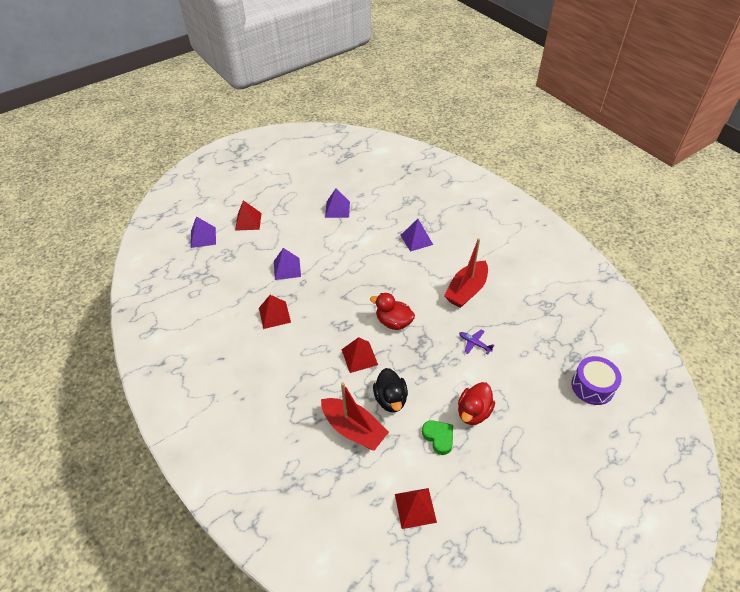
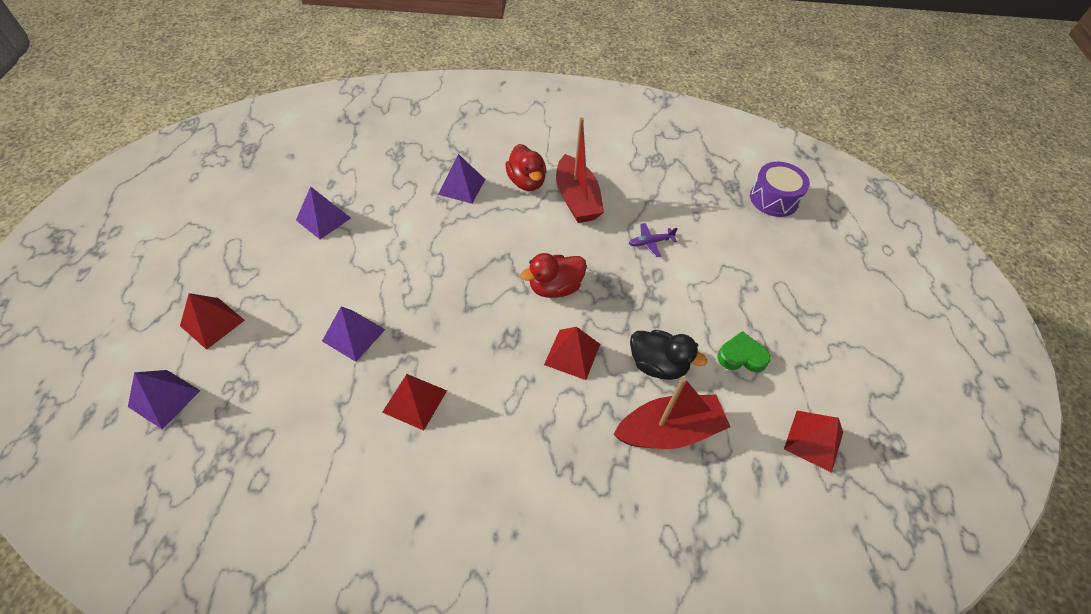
camera: 55 degrees left, 5 degrees up
(473, 412) = (733, 304): red duck -> red duck (526, 182)

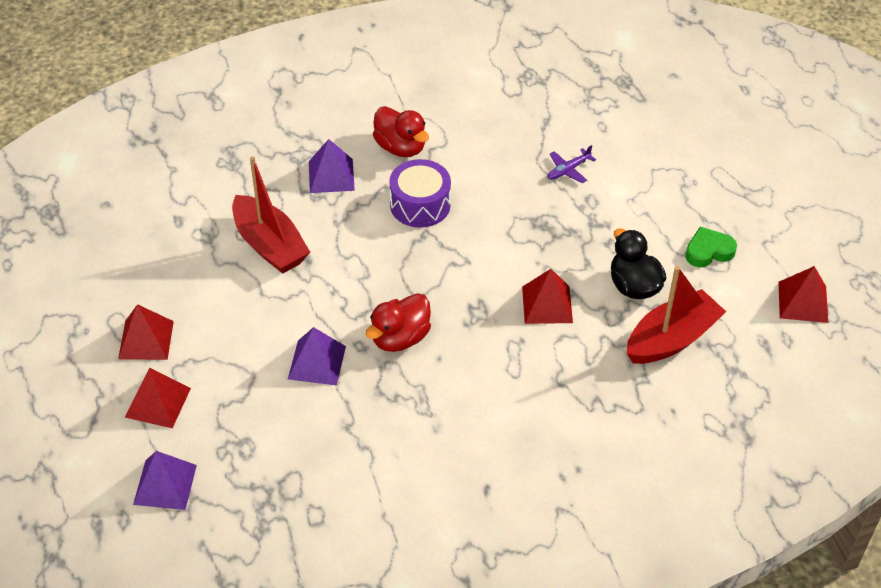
camera: 20 degrees left, 5 degrees down
(323, 219) = (198, 261): purple pyramid -> none
(414, 401) = (419, 398): red pyramid -> red pyramid (146, 340)
(555, 287) = (495, 248): red duck -> red duck (400, 338)
(576, 199) = (466, 149): red boat -> red boat (269, 245)
(657, 365) = (634, 286): black duck -> black duck turned 120 degrees counterclockwise
(774, 199) = (674, 82): purple drum -> purple drum (420, 205)

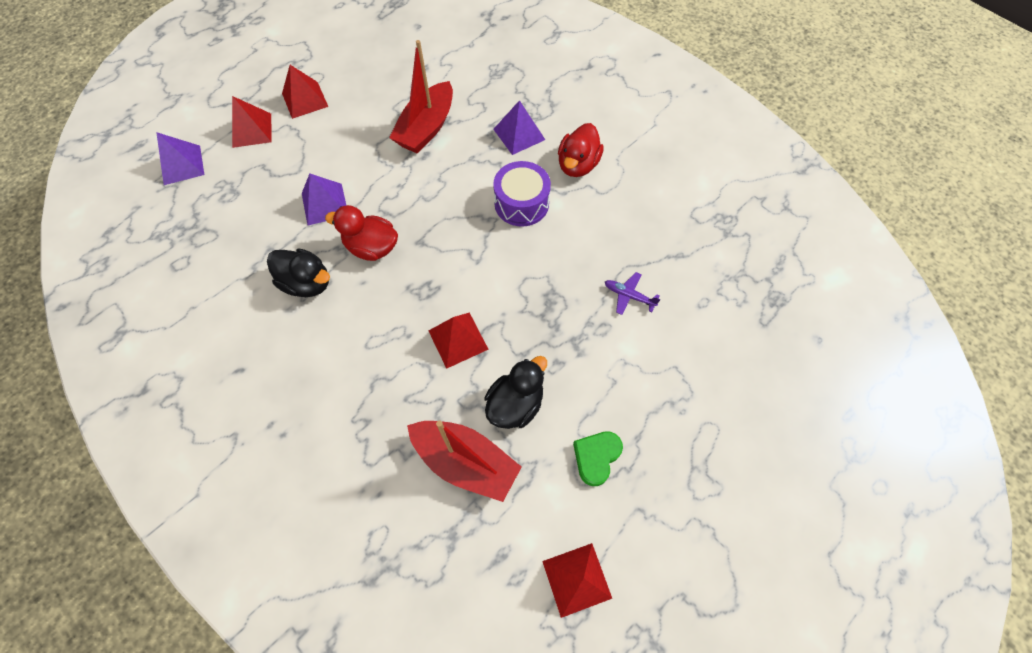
camera: 65 degrees right, 15 degrees up
(412, 404) = (307, 283): none -> black duck
(708, 251) = (596, 457): green heart -> green heart turned 105 degrees counterclockwise

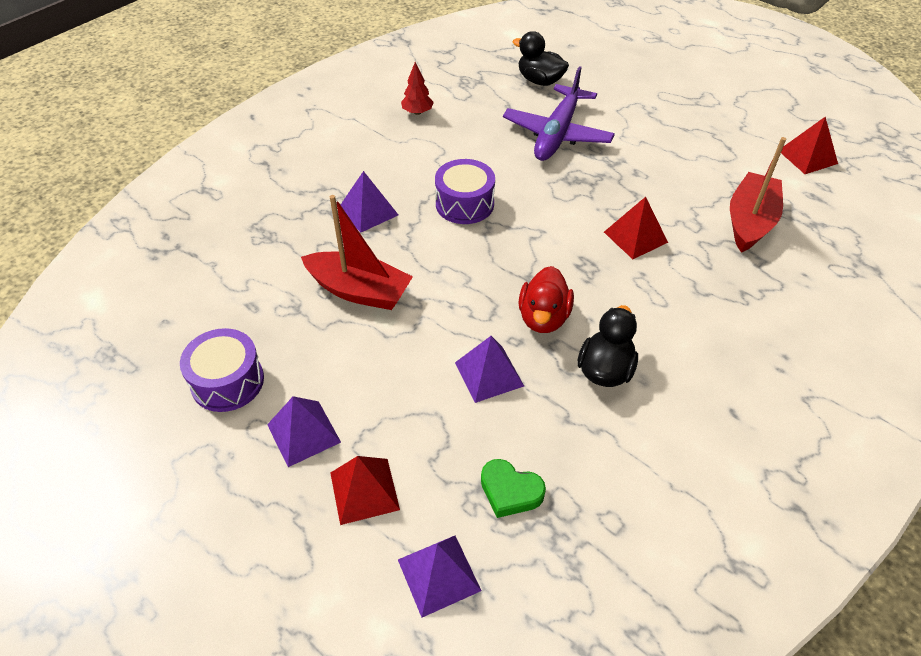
camera: 95 degrees left, 15 degrees down
(305, 99) = (303, 433): red pyramid -> purple pyramid
(357, 60) = (227, 381): none -> purple drum
(515, 404) = (685, 195): black duck -> black duck (540, 81)
(577, 165) = (410, 167): red duck -> none
(596, 457) = (711, 149): green heart -> green heart (510, 491)
(629, 296) = (557, 133): purple plane -> purple plane, size x2.43
(666, 174) = (417, 112): none -> red tree

